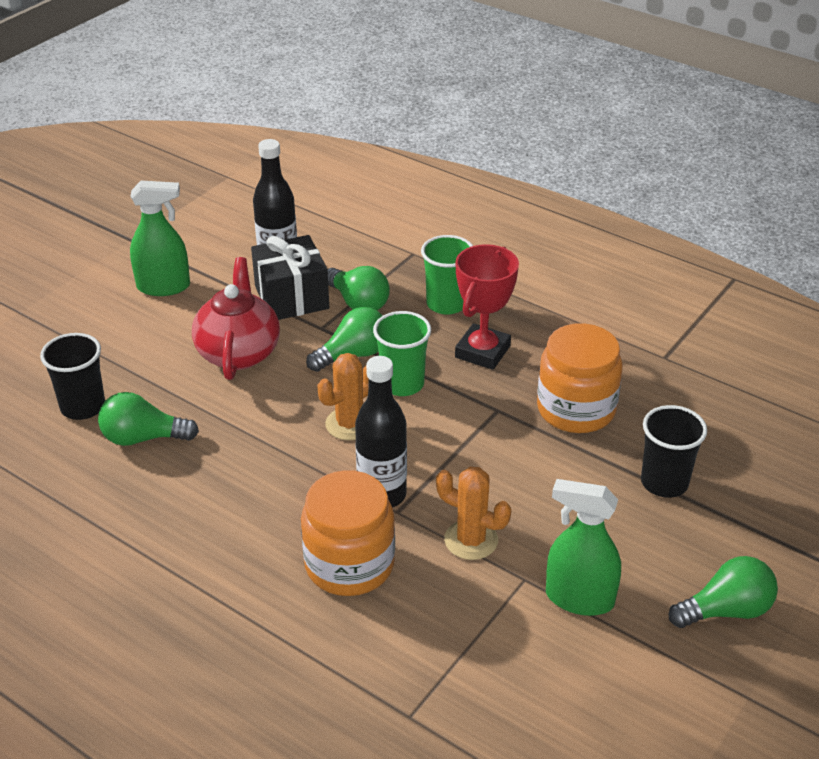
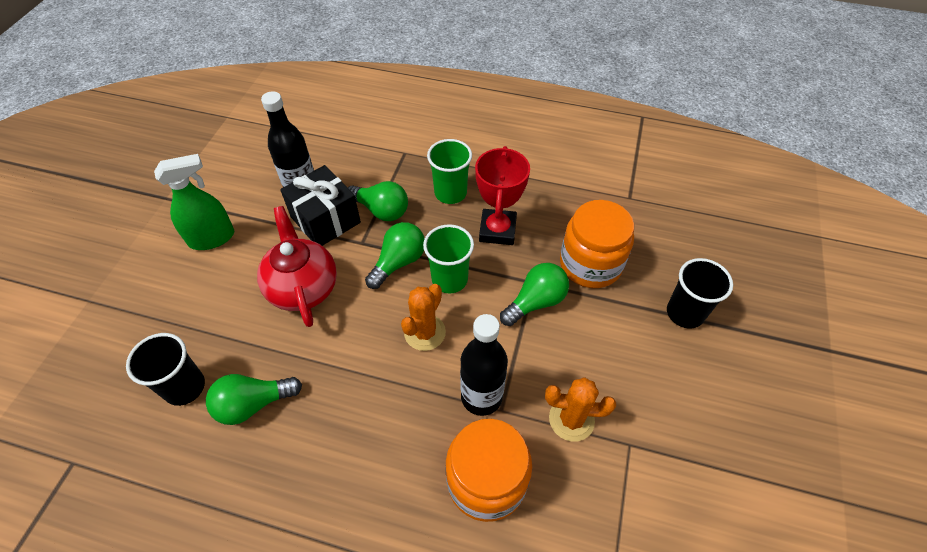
camera: 20 degrees left, 15 degrees up
(579, 598) = (679, 449): green spray bottle -> none
(726, 610) = (786, 421): green light bulb -> green light bulb (535, 302)

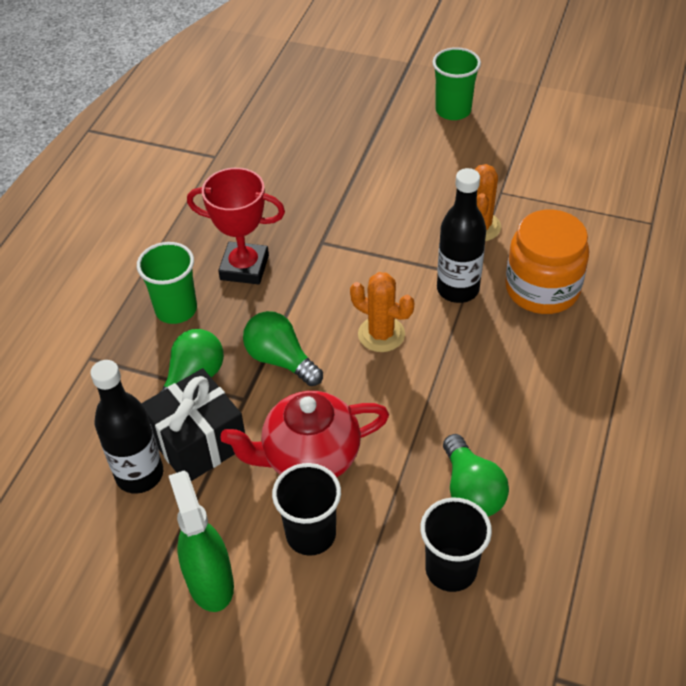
camera: 85 degrees left, 5 degrees down
(449, 279) = (311, 312): green cup -> green cup (453, 110)
(535, 302) = (347, 242): green light bulb -> none
(590, 264) = (302, 196): orange jar -> none
(685, 313) = (367, 139): black cup -> black cup (311, 534)

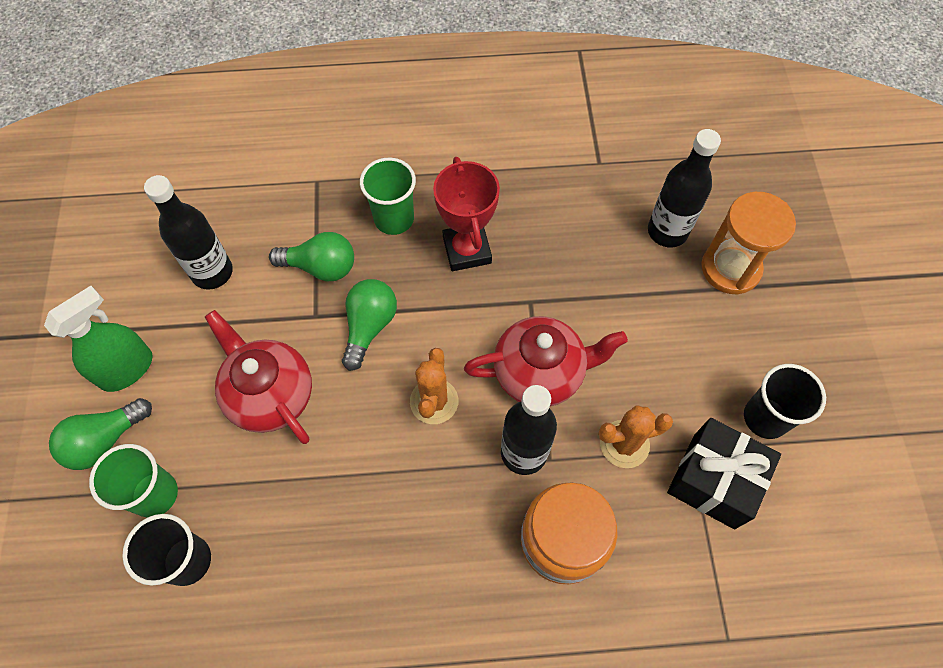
camera: 65 degrees right, 15 degrees up
(198, 442) = (258, 300): black gift -> black gift (713, 481)
(308, 140) = (667, 231): none -> black bottle
(311, 534) = (191, 427): black cup -> black cup (765, 418)
(363, 118) = (730, 268): none -> orange hourglass
(391, 256) = (540, 373): none -> red teapot
(453, 110) = (796, 354): green cup -> green cup (155, 494)
(471, 490) = (277, 550): green light bulb -> green light bulb (105, 440)

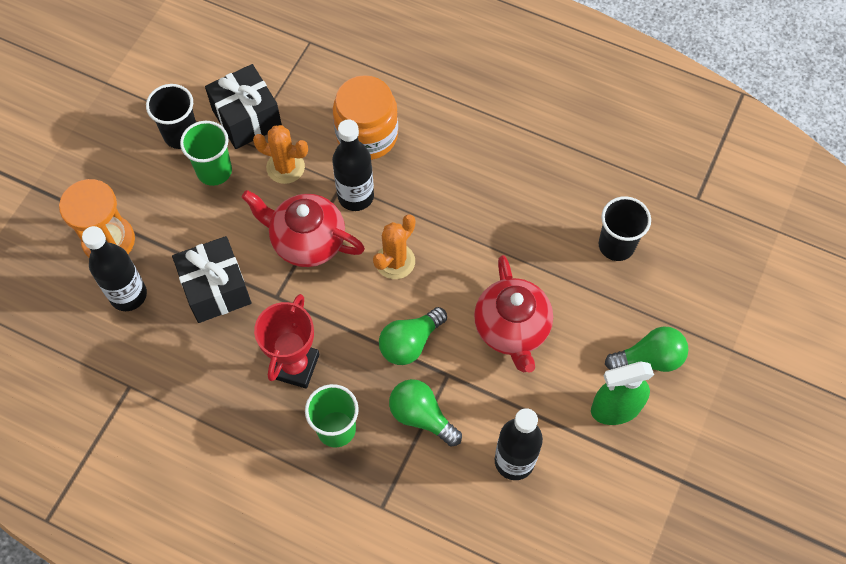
camera: 150 degrees left, 0 degrees up
(155, 494) = (624, 300): green cup -> green cup (214, 171)
(592, 278) = (216, 289): none -> black gift

